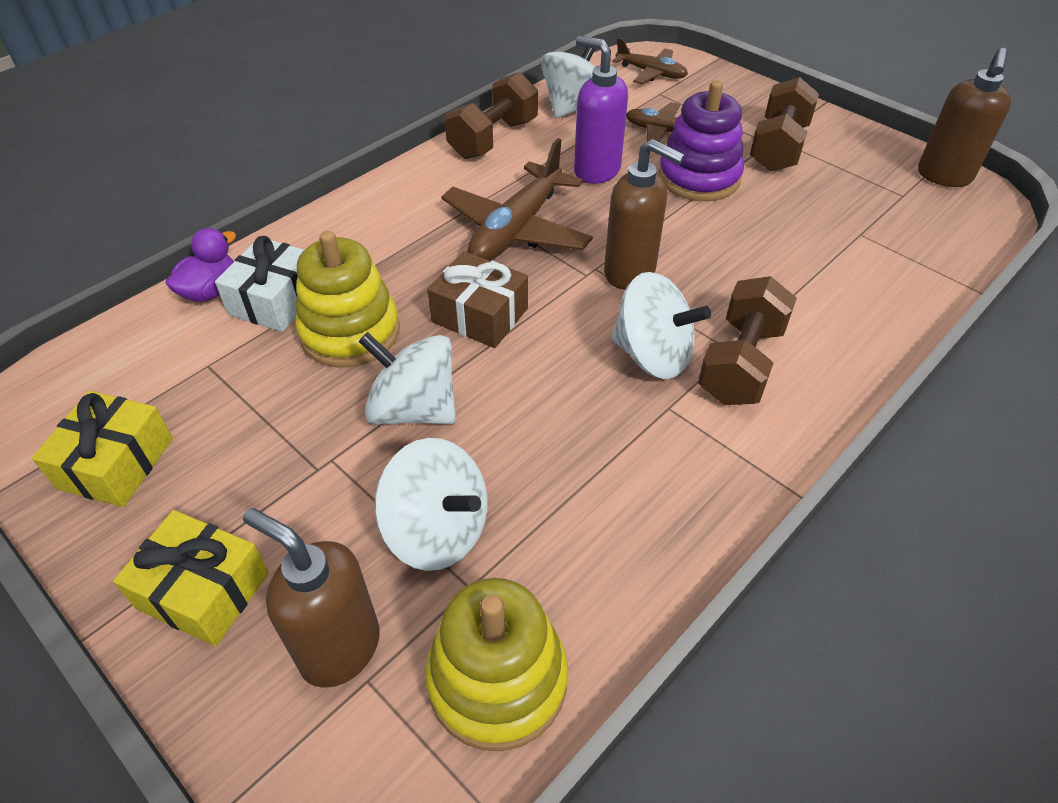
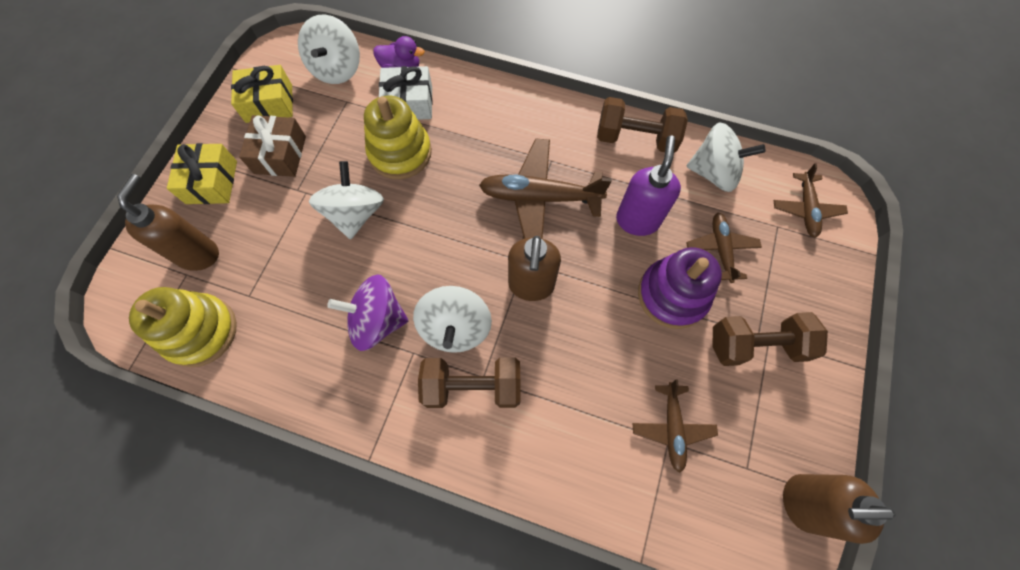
camera: 65 degrees right, 20 degrees up
(437, 530) = (277, 265): white spinning top -> white spinning top (337, 69)
(480, 315) = (445, 213): brown gift -> brown gift (280, 155)
(602, 431) = (377, 320): none -> purple spinning top
(847, 226) = (672, 428): none -> brown plane

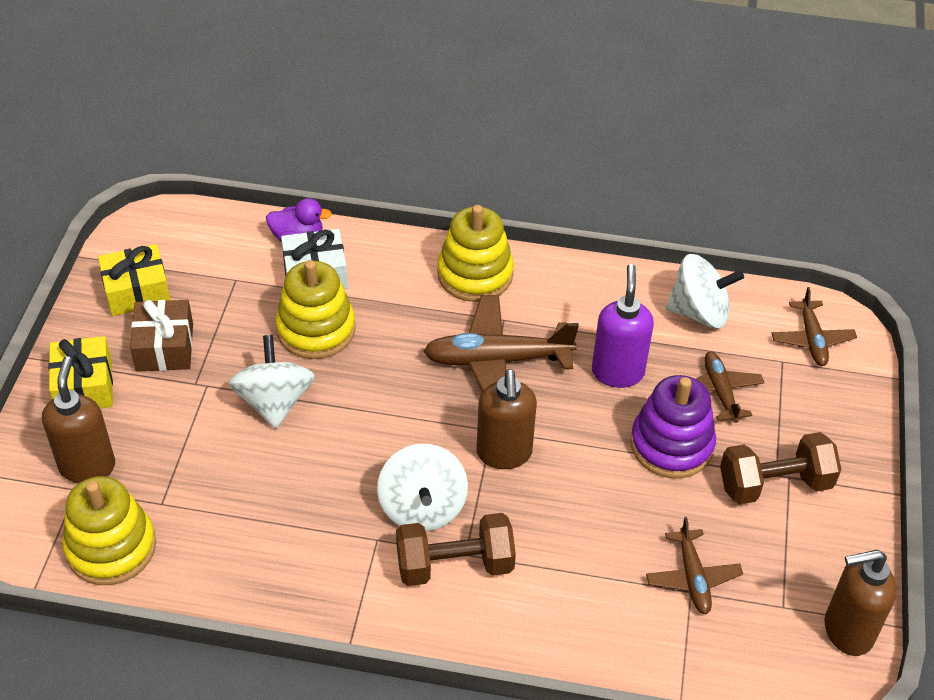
camera: 10 degrees left, 20 degrees down
(337, 69) = (215, 244): white spinning top -> none
(377, 320) = (326, 511): purple spinning top -> none
(535, 117) = (475, 274): none -> yellow stacking toy
(635, 138) = (601, 285): brown dumbbell -> none

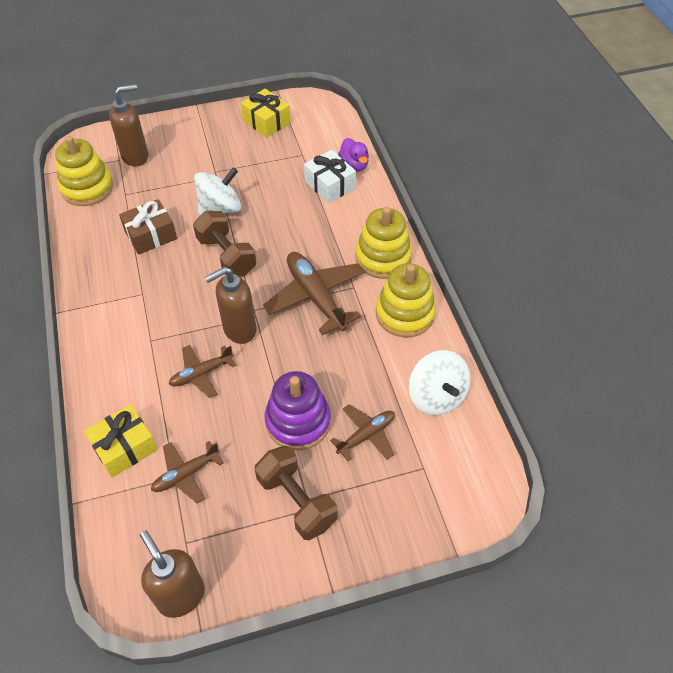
camera: 65 degrees right, 5 degrees up
(84, 386) = (188, 132): yellow gift -> yellow gift (125, 447)
(164, 347) = (233, 149): brown gift -> brown gift (151, 235)
(316, 329) = (286, 203): yellow stacking toy -> yellow stacking toy (405, 314)
(422, 507) = (176, 305): white spinning top -> none
(454, 565) = (139, 338): brown dumbbell -> brown dumbbell (226, 256)
(617, 372) = (346, 366): purple soap dispenser -> none
(812, 339) = (459, 482): brown plane -> brown plane (201, 374)

